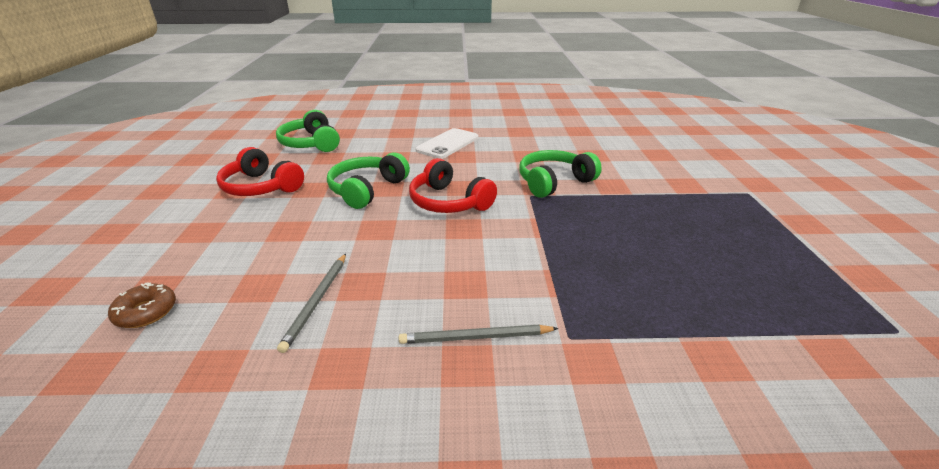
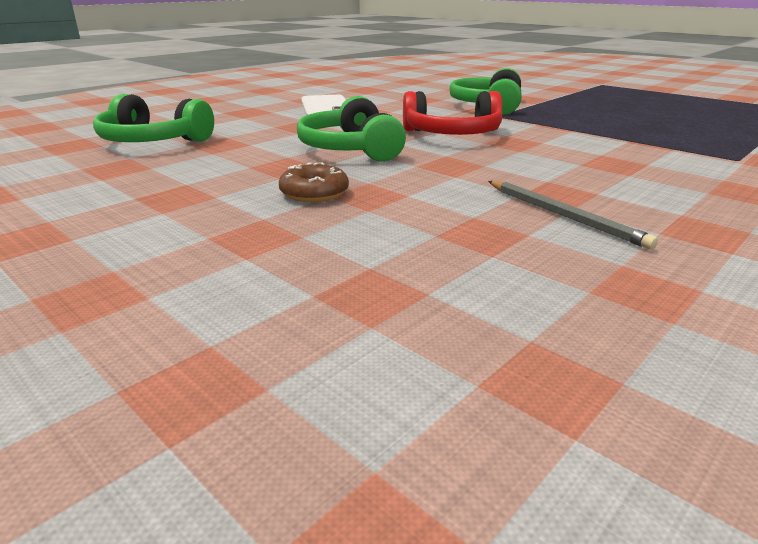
camera: 45 degrees left, 5 degrees down
(146, 312) = (436, 308): brown donut -> brown donut (314, 193)
(261, 187) = (209, 184): red headphones -> none
(475, 337) = (708, 180): grey pencil -> none

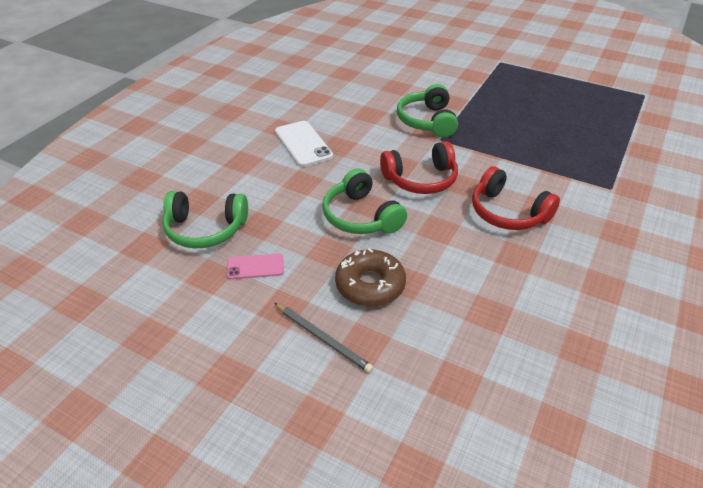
camera: 15 degrees left, 15 degrees up
(178, 167) = (255, 267): none -> pink phone
(314, 193) = (370, 285): brown donut -> brown donut, size x1.54
(562, 163) = (507, 213): none -> red headphones
(563, 216) = (526, 283): grey pencil -> grey pencil (323, 339)

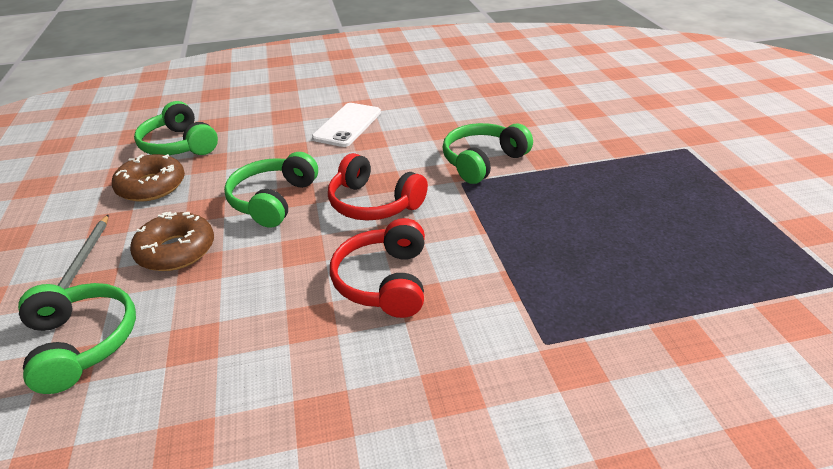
camera: 50 degrees right, 5 degrees down
(255, 267) = (152, 186): pink phone -> brown donut
(435, 368) = (81, 343): none -> green headphones

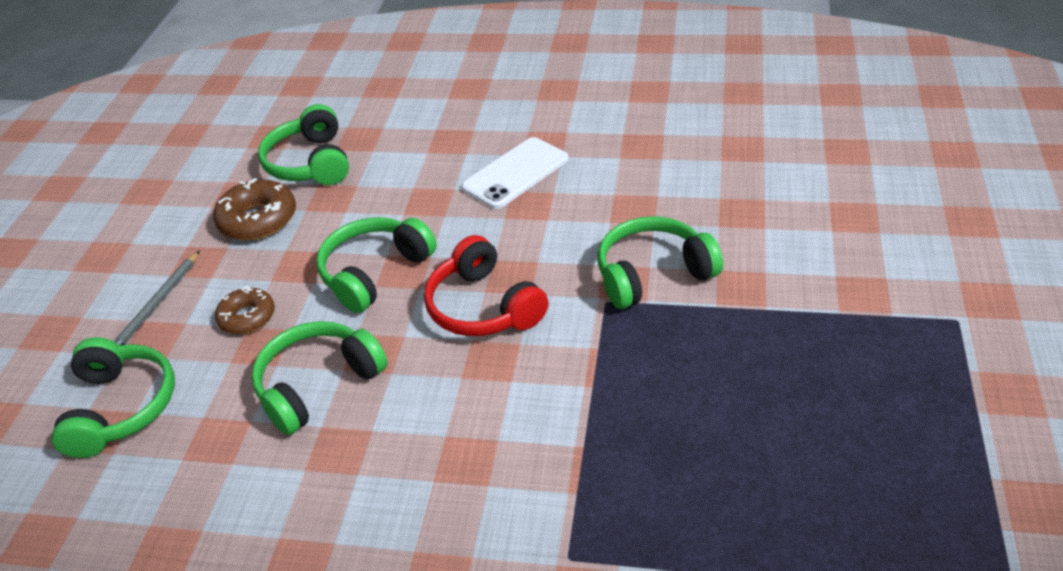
camera: 25 degrees right, 5 degrees up
(176, 250) = (247, 317): brown donut -> brown donut, size x0.65
(267, 281) = (318, 385): none -> green headphones
(384, 281) = (438, 421): red headphones -> none

